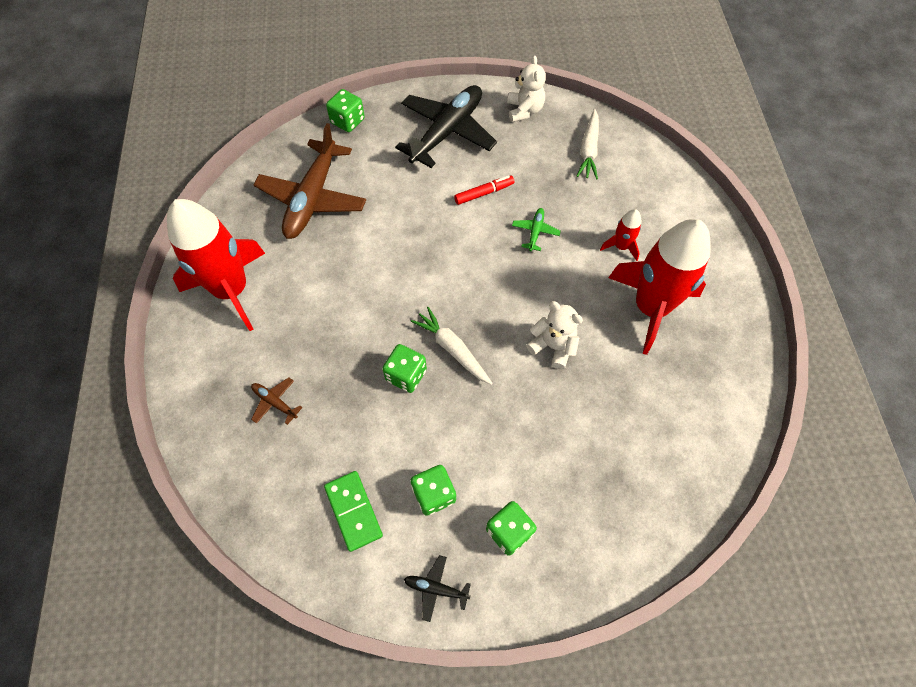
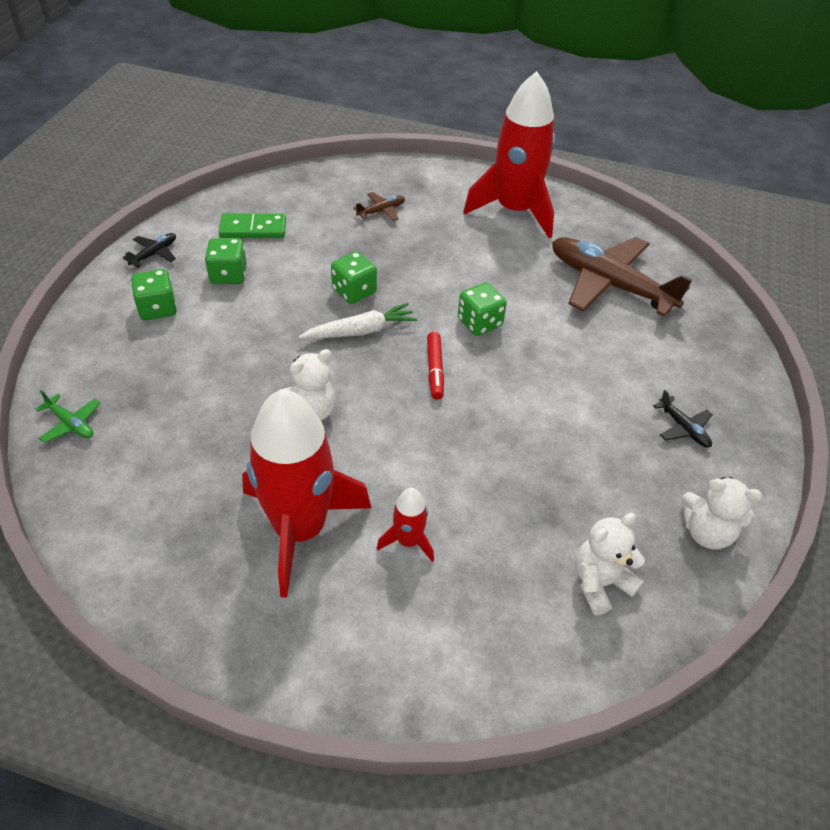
camera: 110 degrees right, 15 degrees down
(347, 121) = (726, 340): green dice -> green dice (479, 323)
(447, 132) = (683, 428): black plane -> black plane, size x0.42
(484, 193) = (561, 429): red marker -> red marker (435, 370)
(535, 232) = (477, 457): green plane -> green plane (71, 424)
(588, 150) = (600, 583): white carrot -> white teddy bear

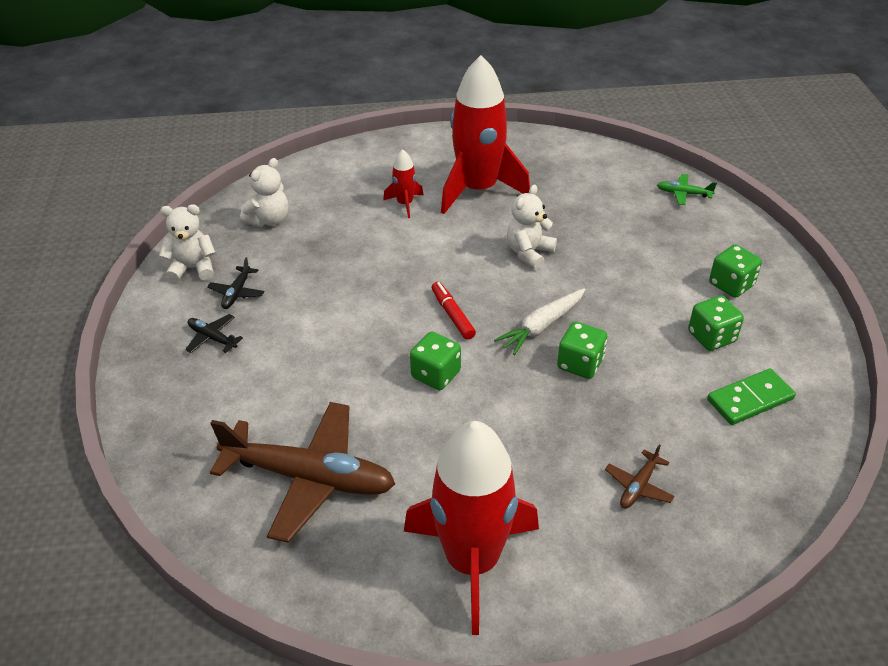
camera: 160 degrees right, 5 degrees down
(154, 254) = (803, 333): black plane -> black plane (237, 293)

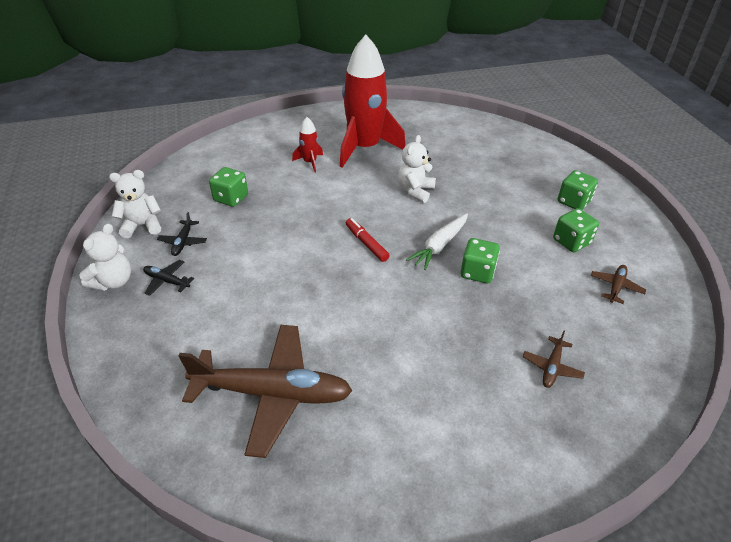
camera: 10 degrees left, 0 degrees up
(269, 220) = (201, 183): white teddy bear -> white teddy bear (113, 281)
(436, 374) = (363, 292): green dice -> green dice (231, 198)
(472, 561) = (431, 451): red rocket -> none
(683, 194) = (518, 140): green plane -> none
(750, 399) = (616, 287): green domino -> brown plane

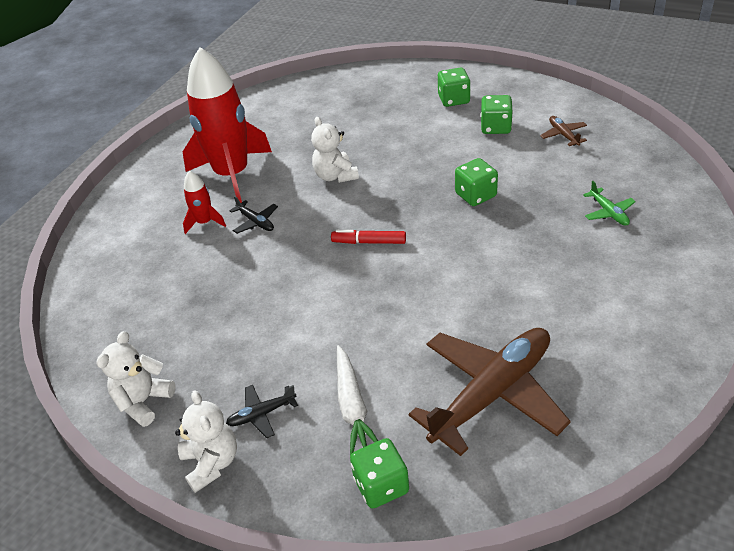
camera: 45 degrees left, 0 degrees up
(183, 242) = (213, 376): black plane -> black plane (256, 222)
(231, 198) = (187, 307): green dice -> green dice (381, 485)
(439, 246) = (422, 199): white carrot -> white carrot (352, 406)
(552, 367) = (608, 212): brown plane -> green plane

